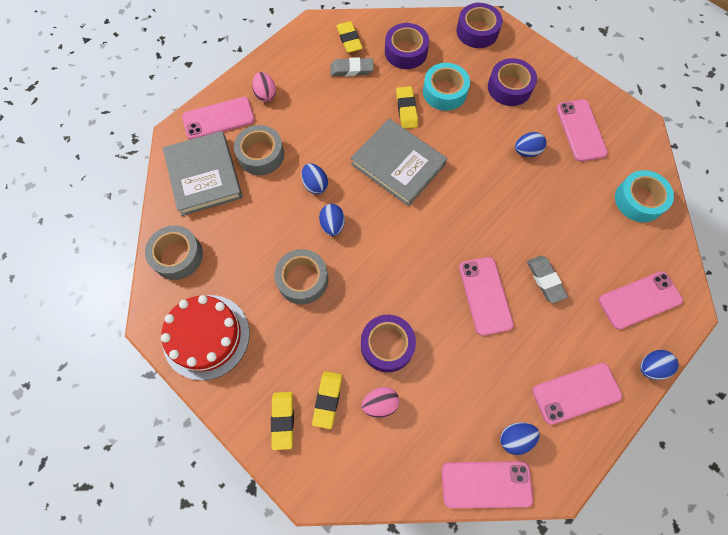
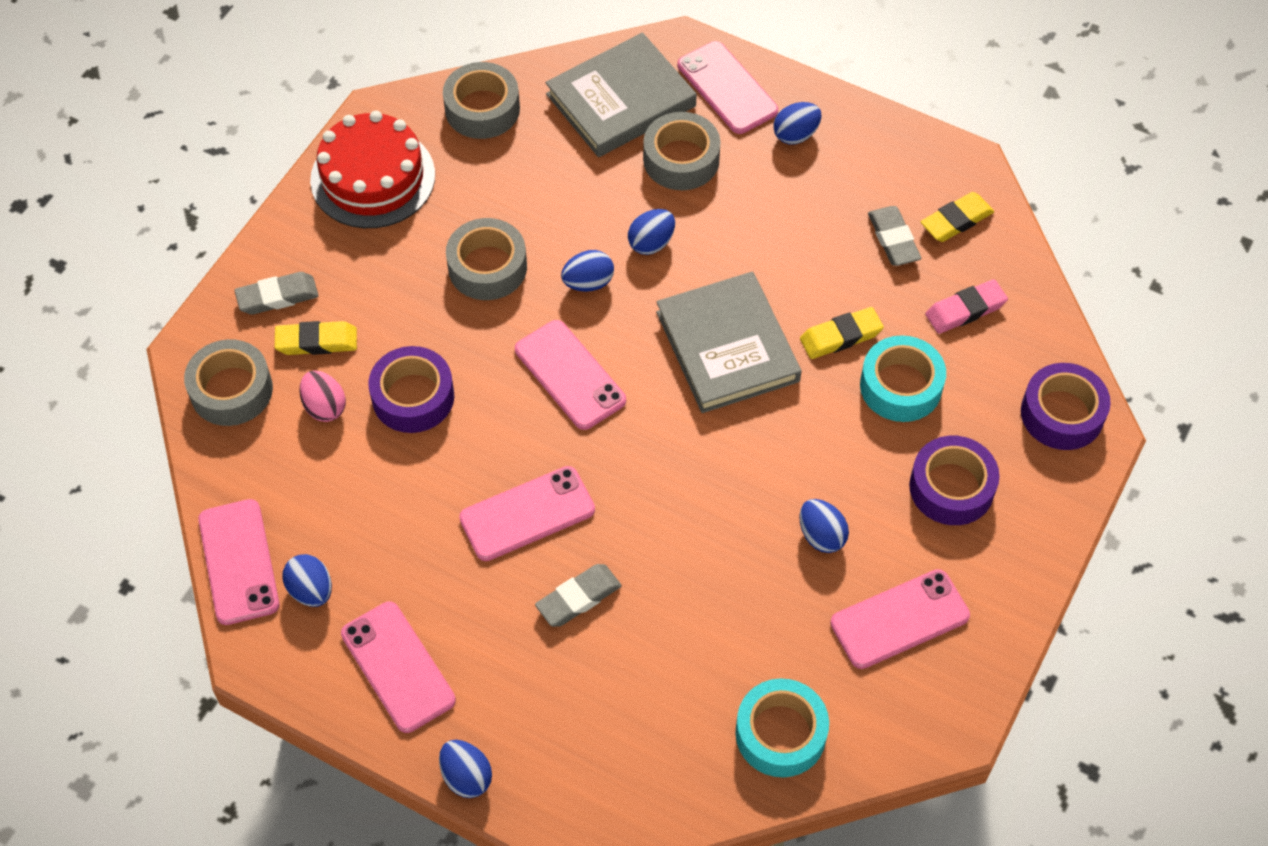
camera: 75 degrees right, 10 degrees down
(265, 94) = (795, 135): pink egg -> blue egg
(283, 420) = (277, 297): yellow eraser -> grey eraser
(350, 466) = (231, 390): none -> grey tape
(398, 164) = (727, 346): grey book -> grey book turned 45 degrees counterclockwise
(406, 52) = (965, 310): purple tape -> pink eraser
(639, 300) = (581, 750): pink phone -> pink phone (569, 375)

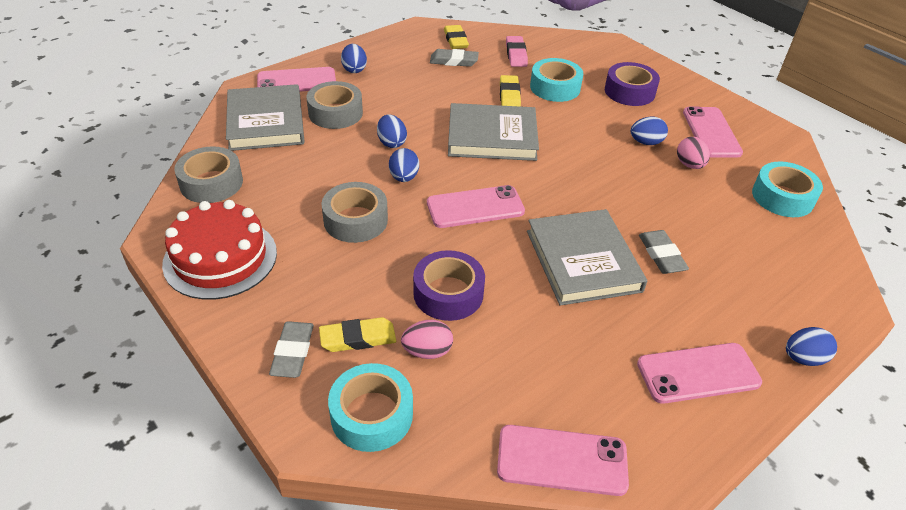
camera: 70 degrees left, 15 degrees down
(231, 390) = (372, 414): grey tape -> turquoise tape
(311, 590) = (609, 412): blue egg -> none
(317, 341) = (358, 338): yellow eraser -> yellow eraser turned 60 degrees clockwise
(527, 514) = (583, 261): pink phone -> grey book
(795, 601) = (689, 165): none -> pink egg
(1062, 414) = (597, 48): purple tape -> none

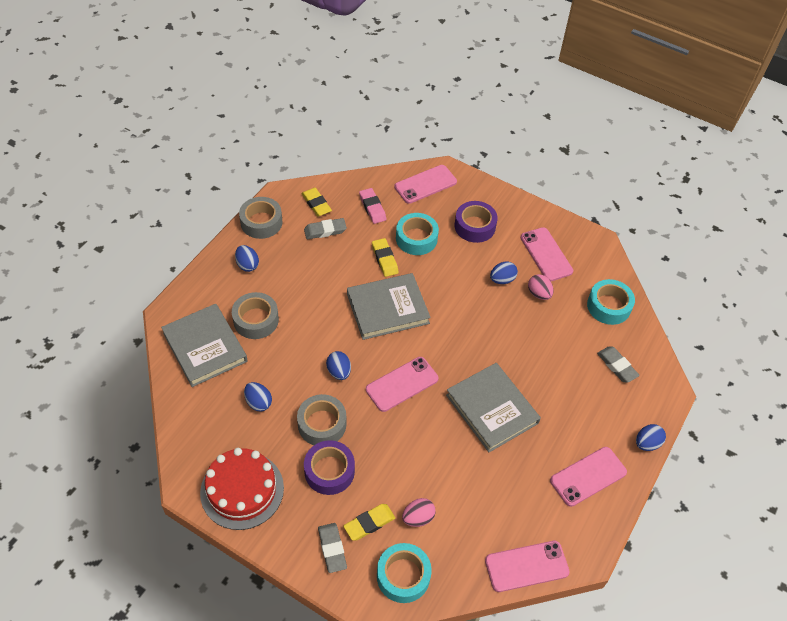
camera: 20 degrees left, 10 degrees up
(211, 183) = (196, 423): grey tape -> grey tape (261, 222)
(297, 81) = (206, 293): pink phone -> pink phone (425, 184)
(391, 143) = (314, 339): blue egg -> blue egg (258, 402)
(448, 293) = (413, 467): purple tape -> purple tape (329, 471)
(661, 255) = (541, 387): grey eraser -> grey eraser (617, 366)

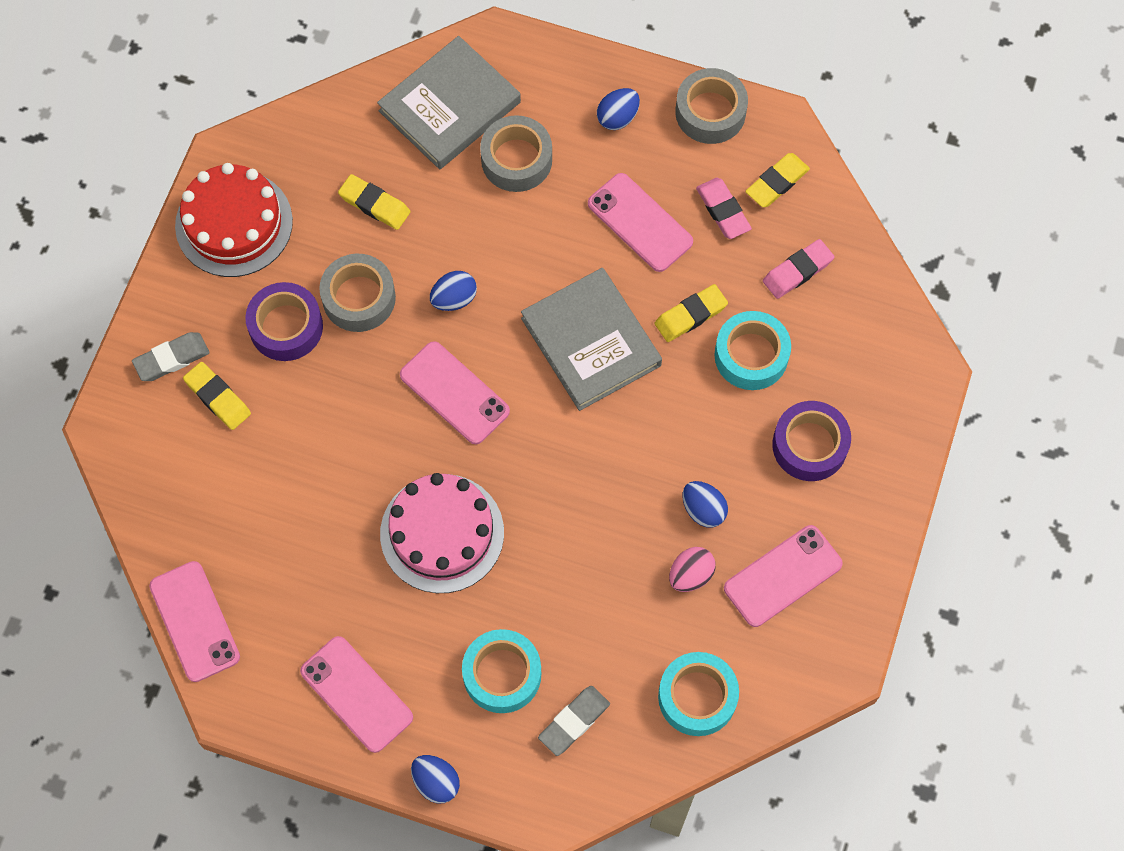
camera: 80 degrees right, 15 degrees up
(258, 402) = (374, 204): blue egg -> yellow eraser
(325, 231) = (723, 210): grey eraser -> pink eraser
(403, 576) = (150, 458): turquoise tape -> turquoise tape (502, 674)
(418, 518) = (239, 460): pink egg -> none
(425, 184) = (882, 345): pink phone -> pink phone (640, 222)
(492, 409) = (442, 533): grey book -> pink cake

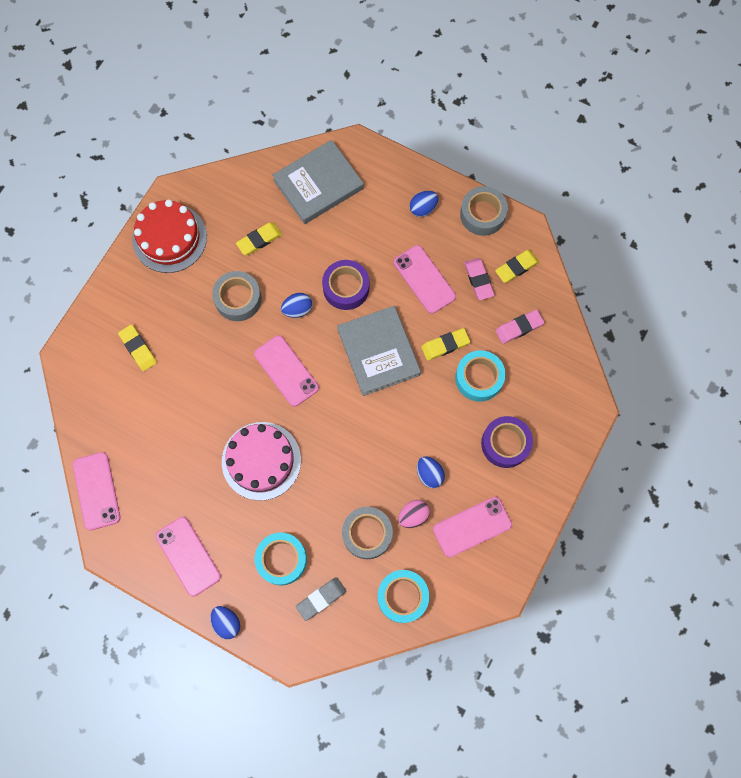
camera: 10 degrees right, 5 degrees up
(172, 359) = (114, 319): grey eraser -> none
(286, 327) = (189, 310): purple tape -> purple tape (346, 288)
(374, 204) = (259, 240): yellow eraser -> yellow eraser turned 75 degrees counterclockwise
(516, 160) = (354, 225): grey tape -> grey tape (367, 534)

